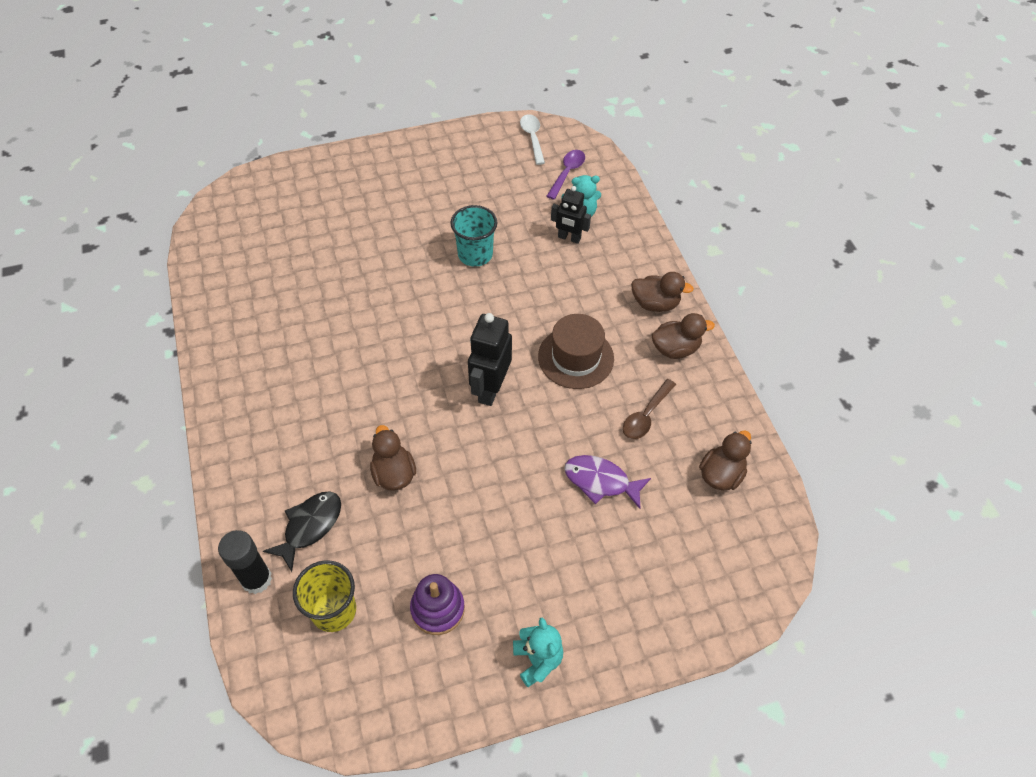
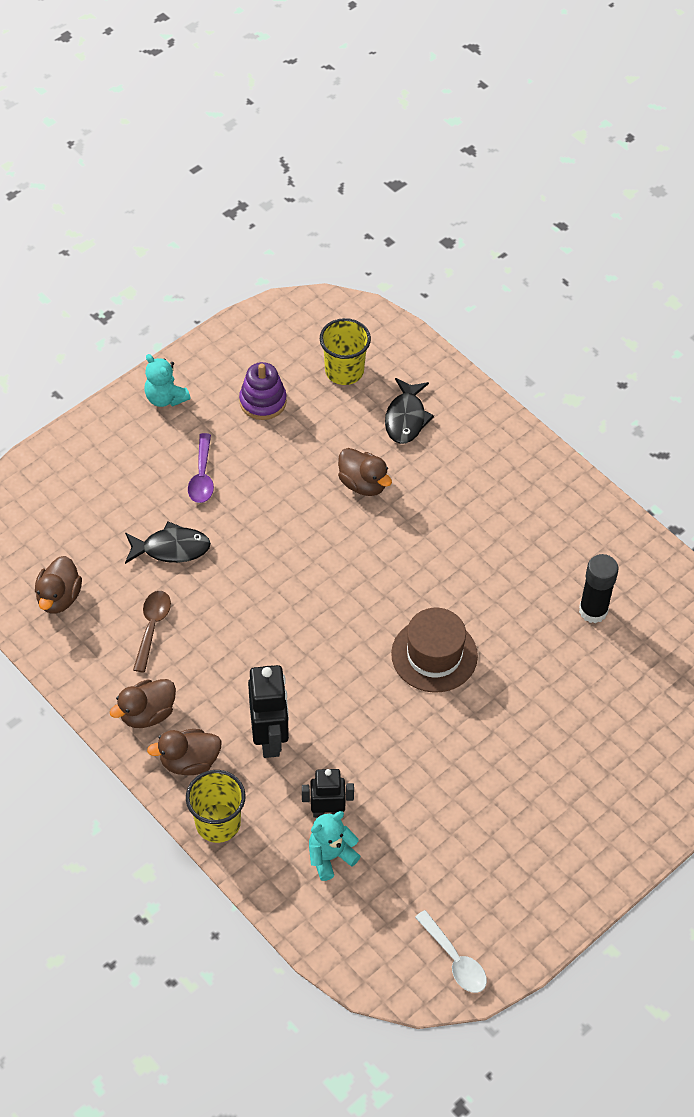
camera: 155 degrees right, 0 degrees up
(256, 579) = (420, 368): black glue stick -> black glue stick (593, 611)
(475, 254) = (424, 742): turquoise cup -> none
(490, 389) = (319, 594): black robot -> black robot (270, 738)
(567, 173) = (378, 916): purple spoon -> purple spoon (202, 476)
(576, 357) = (249, 661): brown hat -> brown hat (434, 655)
(601, 481) = (171, 548): purple fish -> black fish
(650, 258) = (218, 823): none -> yellow cup

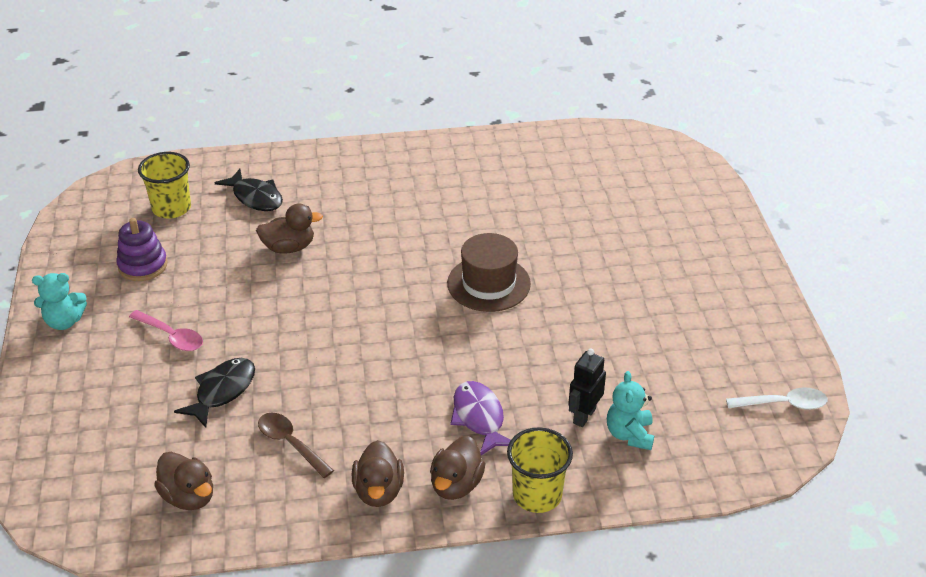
camera: 55 degrees left, 15 degrees down
(202, 476) = (171, 336): purple spoon -> pink spoon
(270, 738) = (479, 418): black robot -> purple fish
(593, 611) = (527, 187): black glue stick -> none

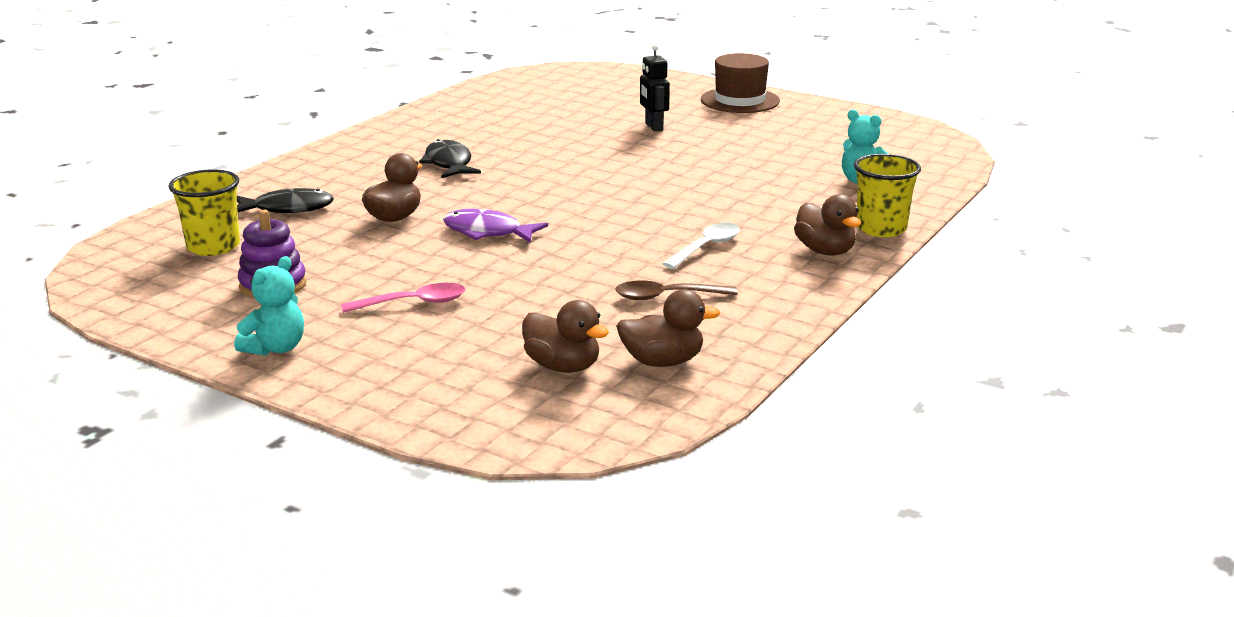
camera: 50 degrees left, 15 degrees down
(222, 391) = (541, 304): black fish -> black fish (449, 164)
(378, 491) = (787, 281): brown duck -> brown duck (563, 366)
(479, 418) = (760, 219): purple fish -> purple fish (487, 232)
(488, 283) = (604, 166): brown hat -> brown hat (740, 100)
(584, 416) = (818, 187): black robot -> black robot (653, 127)
(783, 404) = (904, 132): white spoon -> white spoon (706, 247)

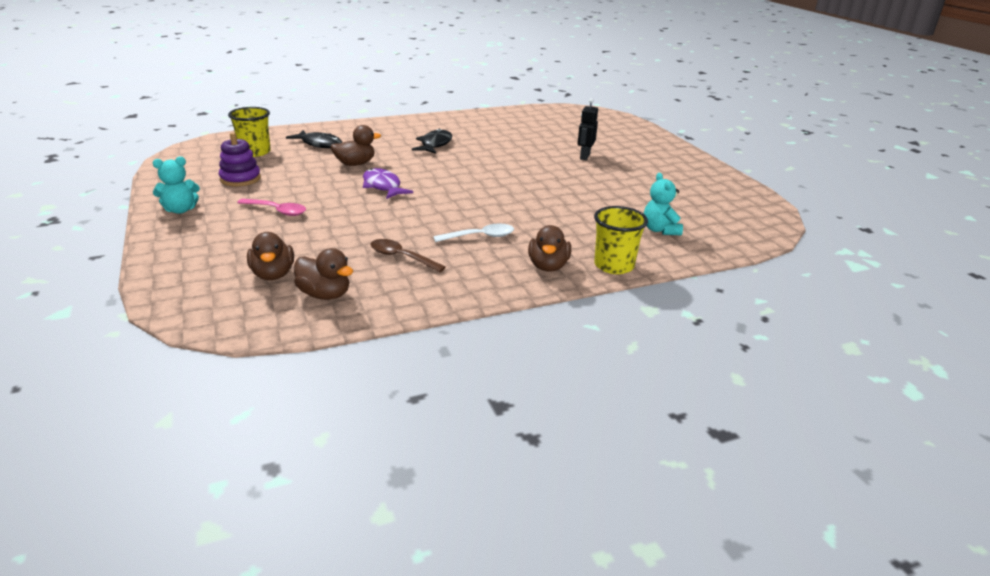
camera: 35 degrees right, 5 degrees up
(740, 100) = (669, 156): brown hat -> none

